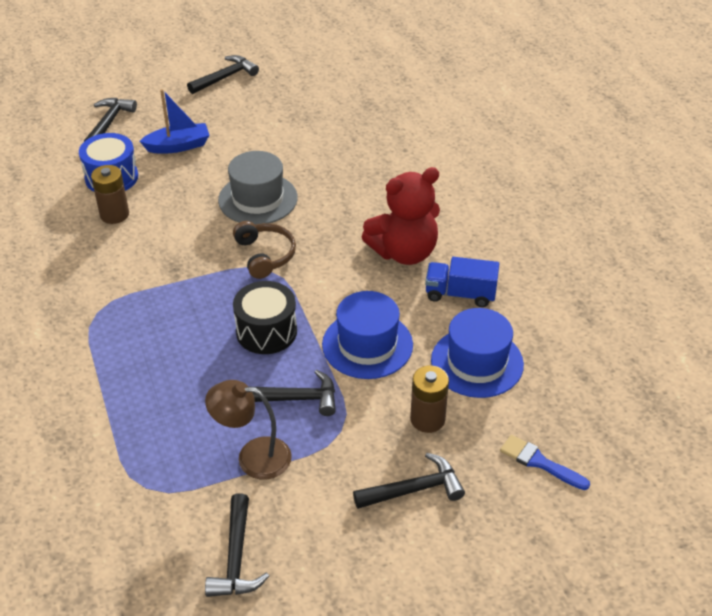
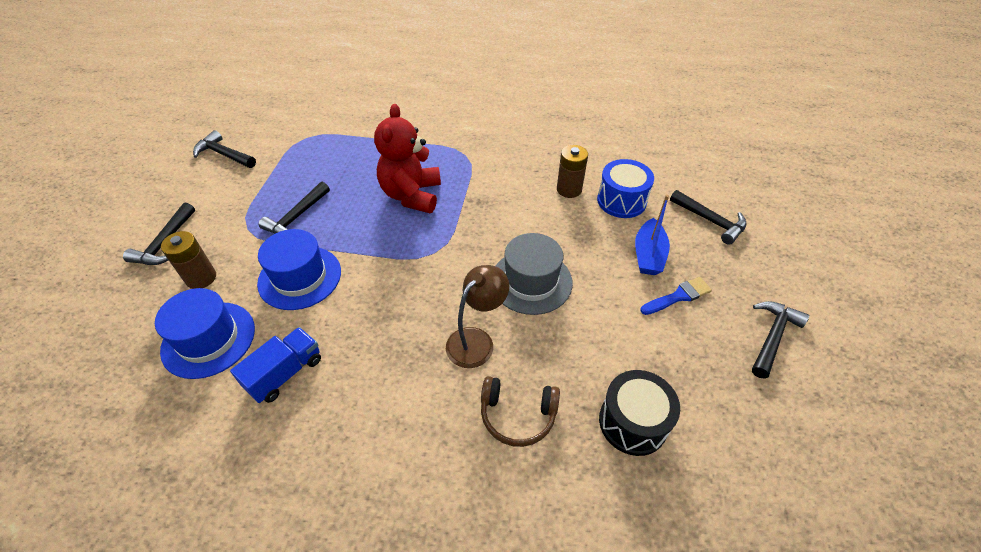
camera: 120 degrees right, 5 degrees up
(225, 77) = (772, 337): black hammer -> black hammer turned 135 degrees counterclockwise
(253, 456) = (276, 182): brown lamp -> brown lamp (476, 340)
(265, 255) = (452, 257): brown headphones -> brown headphones (517, 415)
(266, 331) = (370, 227): black drum -> black drum (633, 422)
(404, 252) = (374, 358): red teddy bear -> red teddy bear (412, 195)
(540, 462) = (91, 323): blue brush -> blue brush (678, 296)

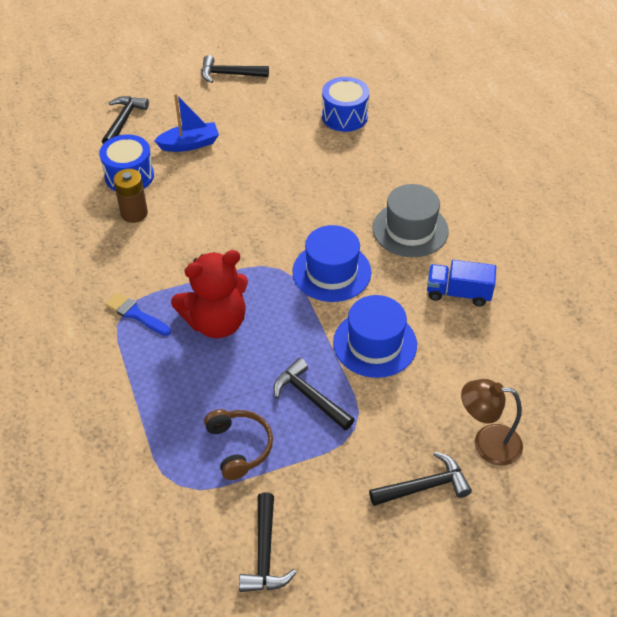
camera: 120 degrees left, 0 degrees up
(201, 278) = (433, 417): brown battery -> none
(208, 339) = (476, 361): blue hat -> blue hat (331, 272)
(297, 217) = (310, 397): black hammer -> black hammer turned 135 degrees counterclockwise
(476, 340) = (344, 205): brown lamp -> brown lamp (487, 443)
(517, 415) = (383, 164): brown headphones -> brown headphones (239, 447)
(531, 281) = (266, 197): grey hat -> grey hat (410, 229)
(633, 422) = (344, 116): black drum -> blue drum
(678, 296) = (224, 120): blue brush -> blue brush (136, 314)

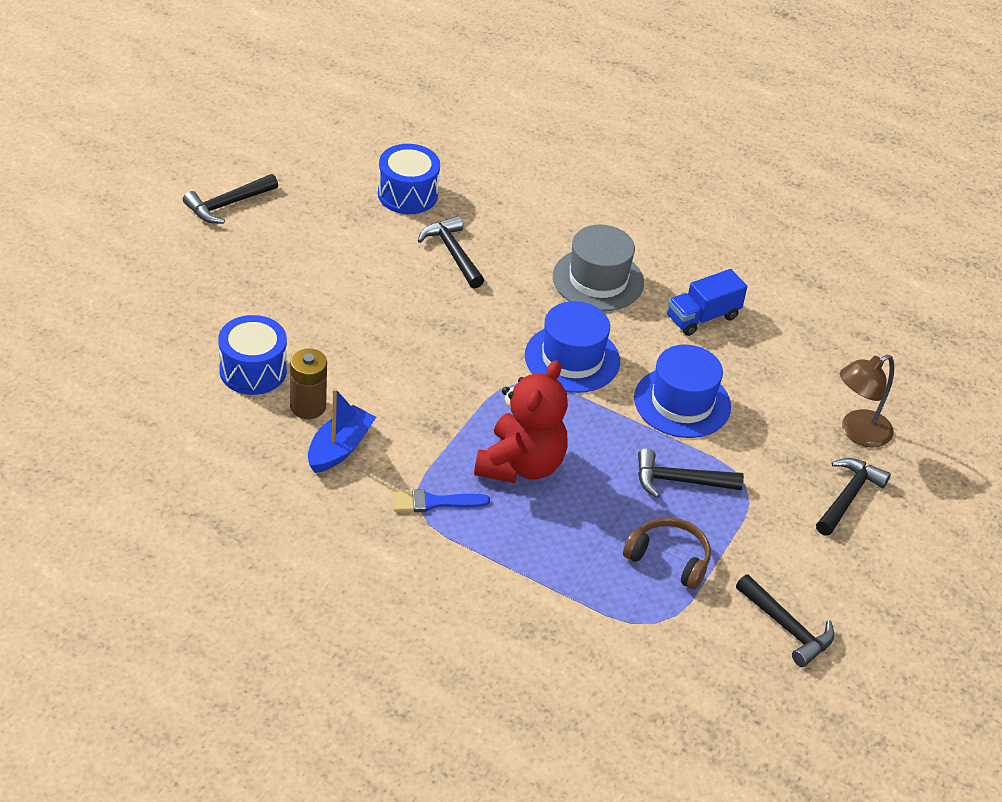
camera: 45 degrees left, 5 degrees down
(123, 121) = (169, 314): black hammer -> black hammer (453, 253)
(189, 144) = (277, 303): blue boat -> blue boat (339, 448)

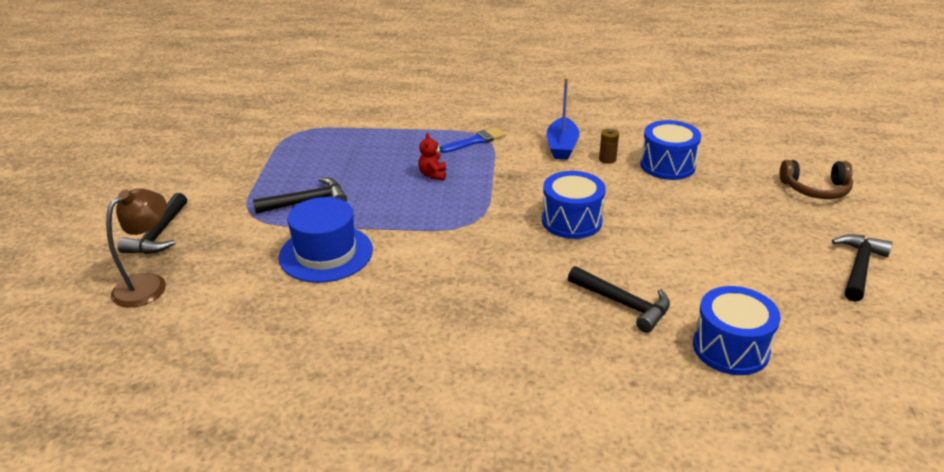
camera: 160 degrees right, 10 degrees down
(308, 406) = (607, 159): brown battery -> brown battery, size x0.60
(422, 344) = (571, 221): none -> blue drum
(521, 465) = (433, 175): red teddy bear -> red teddy bear, size x0.41
(572, 358) = (442, 253): blue hat -> none
(598, 280) = (464, 334): grey hat -> none
(669, 559) = (298, 160): brown headphones -> brown headphones (815, 189)
(702, 317) = (334, 337): blue truck -> none
(787, 627) = (204, 152): black hammer -> none

